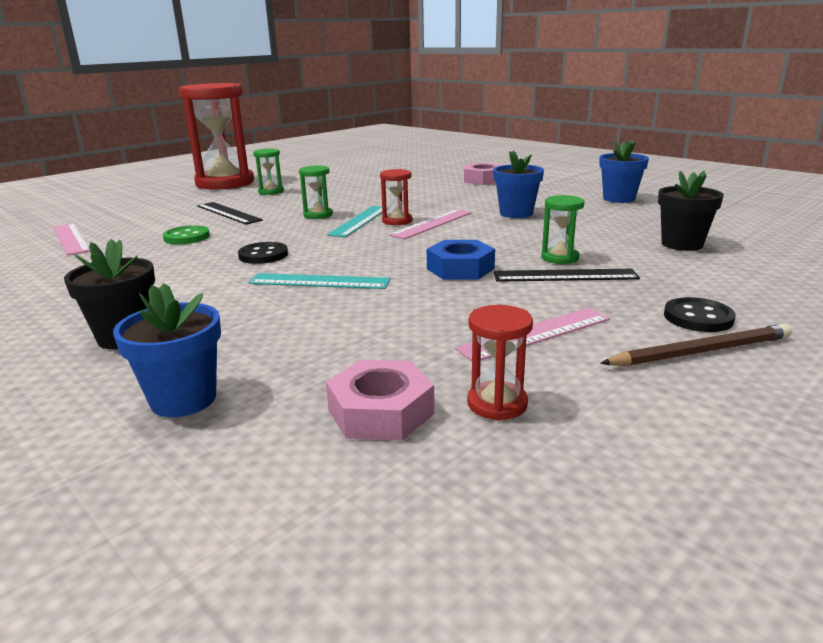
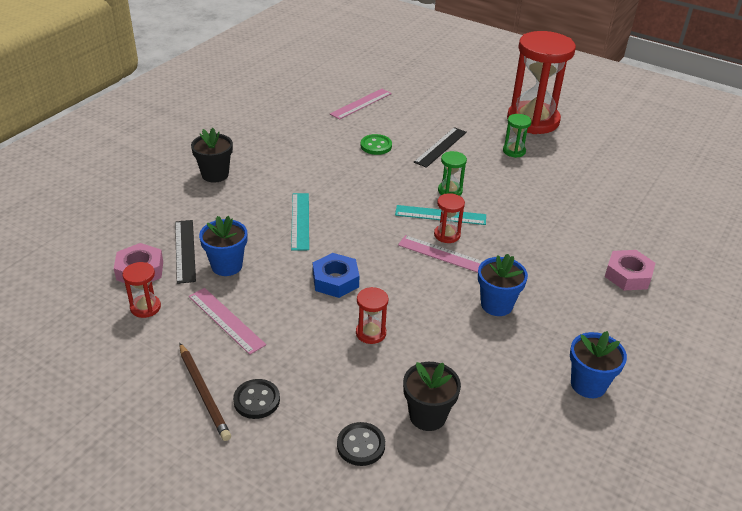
camera: 75 degrees right, 15 degrees up
(183, 399) = (153, 211): blue flower pot -> blue flower pot (227, 266)
(263, 255) = (345, 187): black button -> black button (361, 445)
(560, 258) = (371, 333): green hourglass -> red hourglass
(565, 276) = (329, 335): black ruler -> black ruler (185, 250)

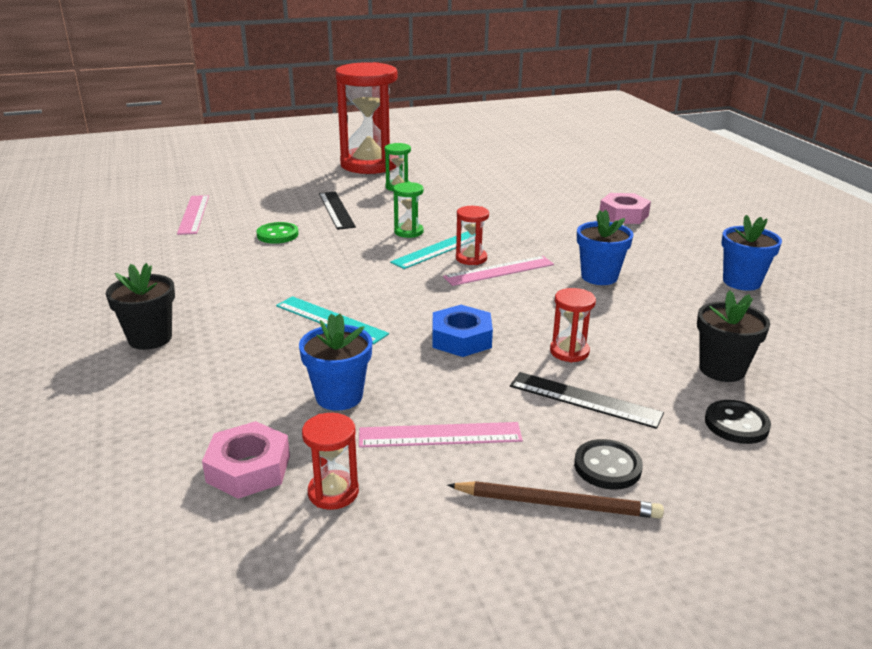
camera: 50 degrees left, 10 degrees down
(185, 250) = (263, 416): black ruler -> black ruler (584, 400)

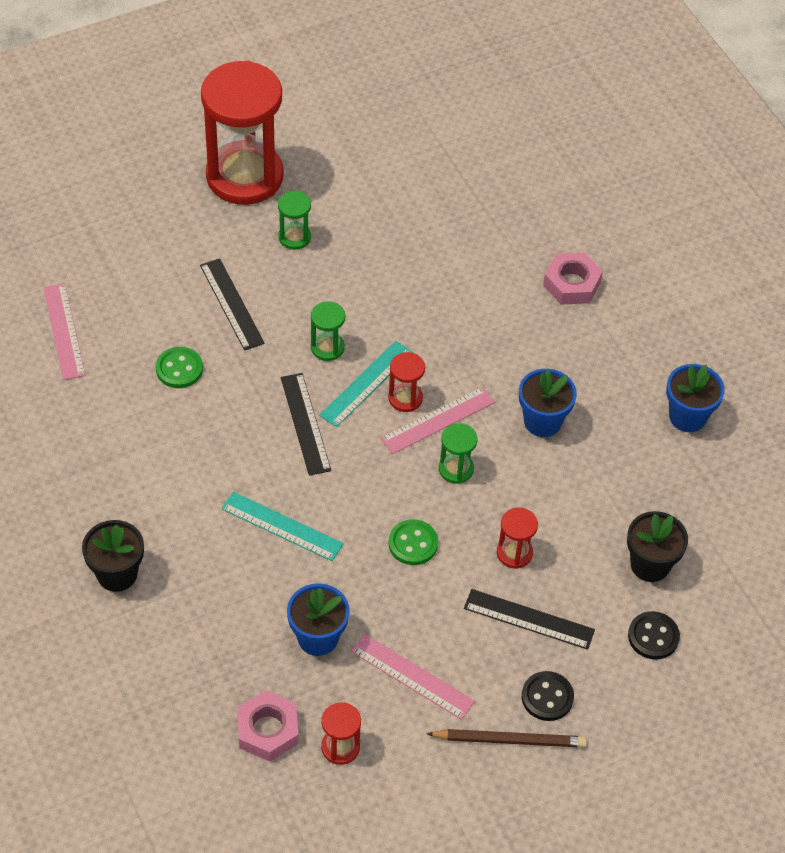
camera: 10 degrees left, 25 degrees up
(376, 266) = (305, 423): none -> black ruler
(440, 435) = (412, 676): pink ruler -> pink ruler turned 45 degrees clockwise
(461, 339) = (413, 543): blue nut -> green button
(513, 297) = (456, 469): none -> green hourglass

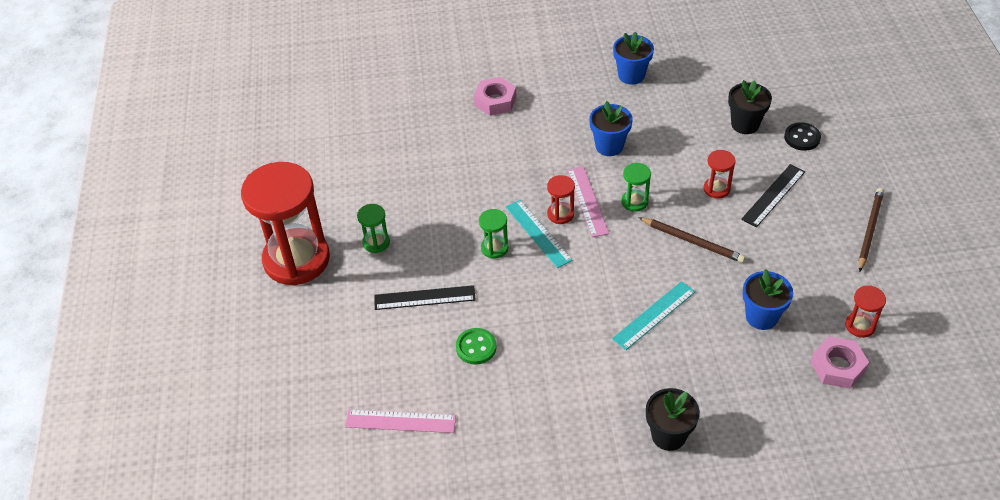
camera: 65 degrees left, 5 degrees down
(305, 423) = (562, 278): black ruler -> none
(412, 676) = (807, 270): pink ruler -> none
(413, 543) = (692, 241): green button -> brown pencil
(547, 697) = (839, 202): black button -> none

